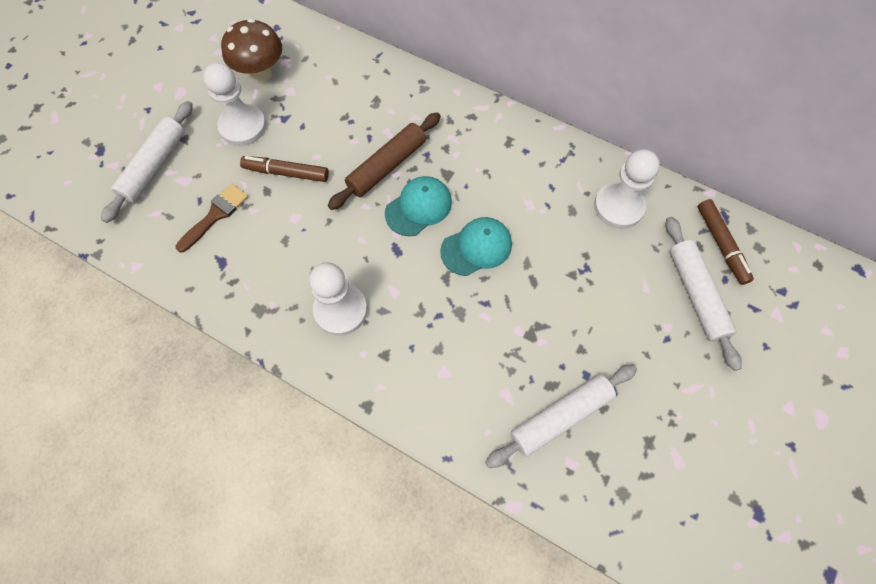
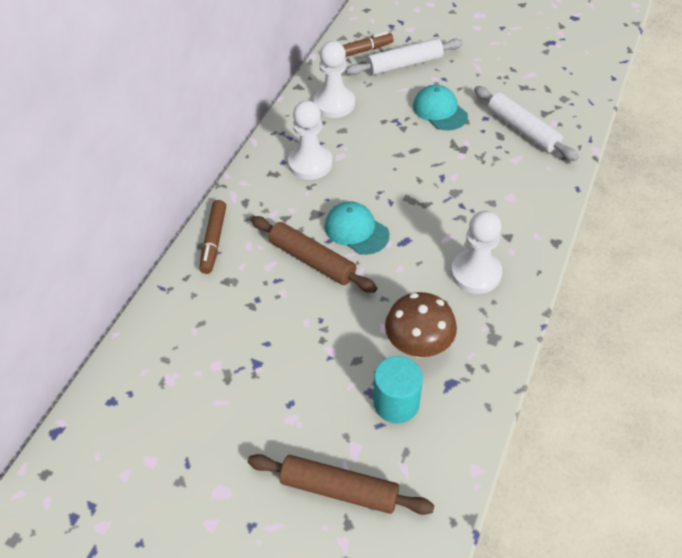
camera: 95 degrees left, 15 degrees down
(154, 166) = (339, 489): white rolling pin -> brown rolling pin
(215, 215) = (396, 403): brown brush -> turquoise cylinder
(243, 126) = (272, 403): white pawn -> white pawn (310, 163)
(261, 73) = (189, 401): brown mushroom -> brown mushroom (418, 346)
(286, 173) = (331, 346): brown marker -> brown marker (214, 241)
(476, 247) = (390, 186): turquoise cap -> turquoise cap (439, 111)

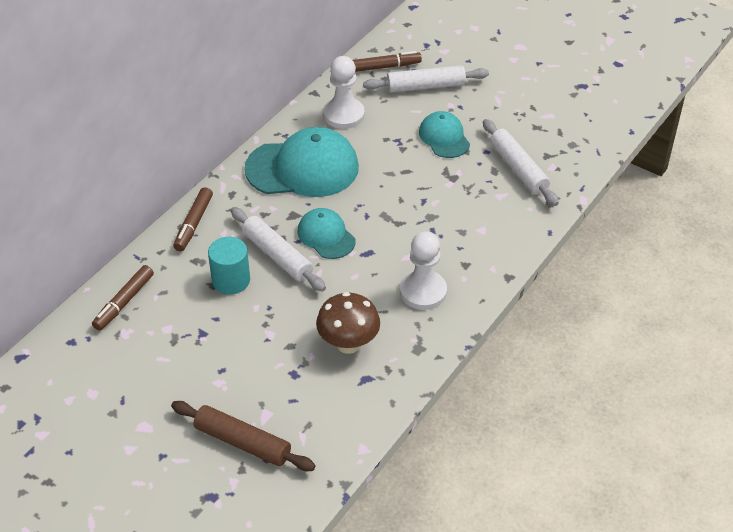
camera: 10 degrees right, 5 degrees down
(160, 343) = (124, 302): none -> brown marker
(310, 163) = (303, 168): white pawn -> turquoise cap
(312, 260) = (277, 255): brown rolling pin -> white rolling pin
(396, 403) = (313, 386): turquoise cylinder -> turquoise cylinder (231, 280)

